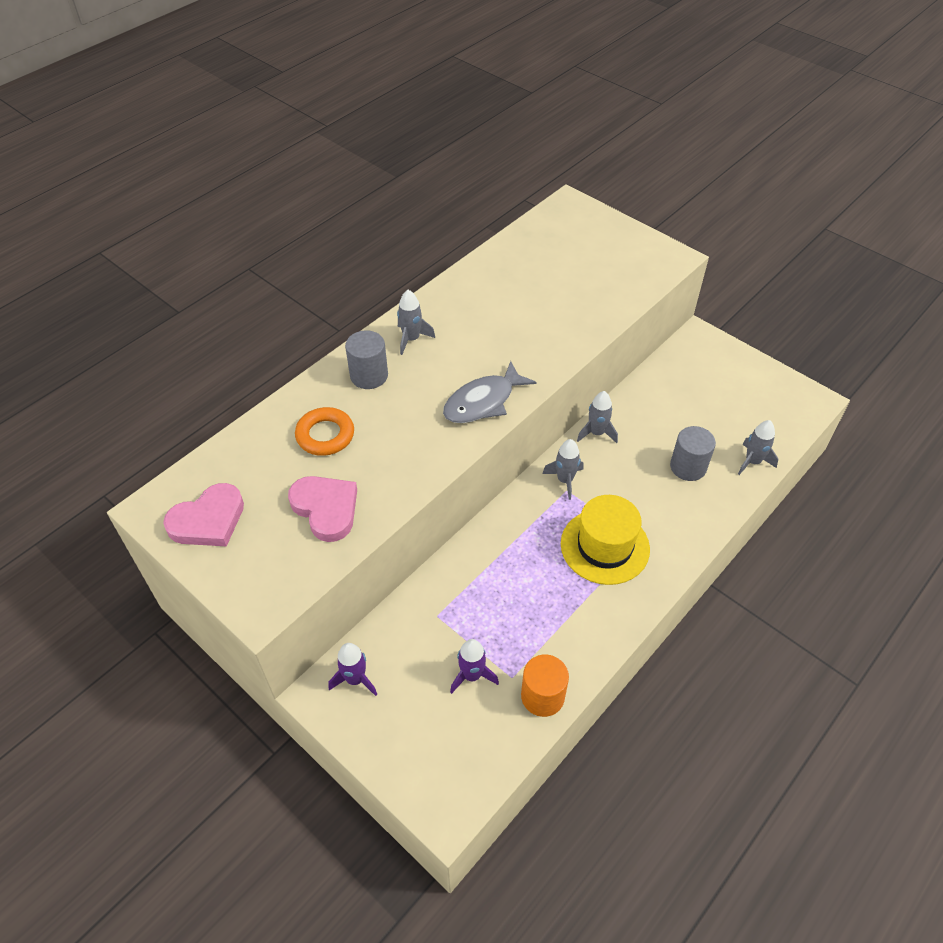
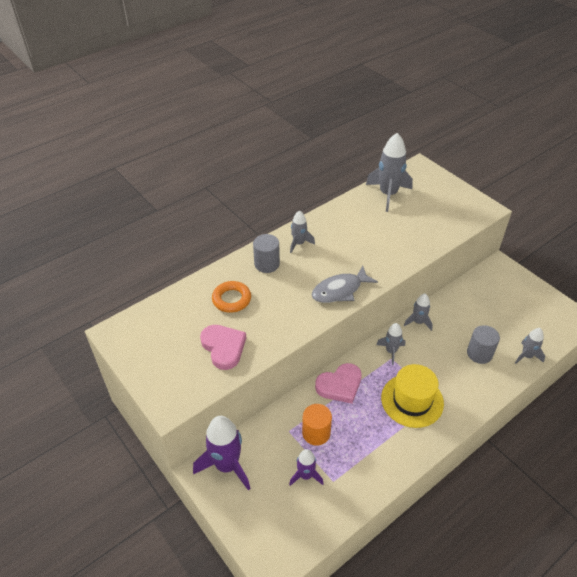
camera: 10 degrees right, 5 degrees down
(208, 520) = (147, 345): pink heart -> pink heart (340, 385)
(355, 679) = (227, 465): purple rocket -> purple rocket, size x1.80
(530, 251) = (388, 194): none -> grey rocket
(542, 696) = (352, 498): orange cylinder -> orange cylinder (316, 433)

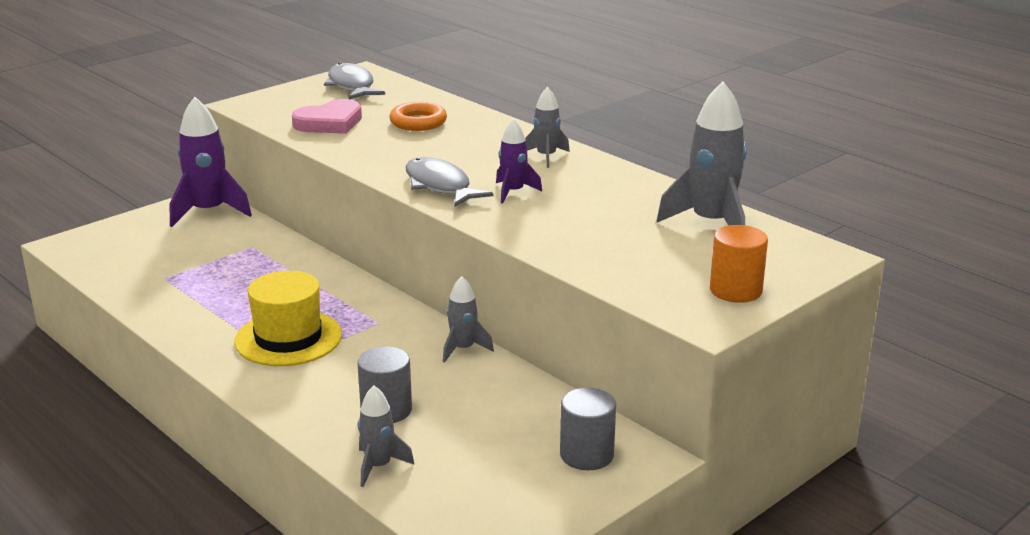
camera: 85 degrees right, 20 degrees down
(146, 337) = (352, 86): none -> grey fish
(267, 264) = (494, 138): grey cylinder -> grey cylinder (586, 455)
(305, 475) = (178, 259): purple rocket -> purple rocket (513, 192)
(316, 433) = (244, 264): orange cylinder -> orange cylinder (735, 290)
(340, 385) = (326, 280): pink heart -> none
(391, 351) = (393, 322): grey rocket -> none

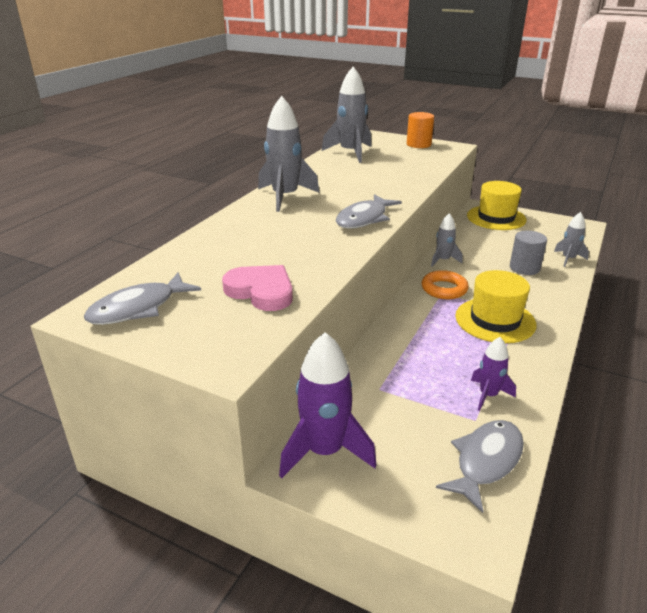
camera: 110 degrees left, 5 degrees up
(119, 267) = (486, 461): none -> grey fish
(418, 122) = (238, 251): orange ring -> orange ring (444, 289)
(513, 192) = (353, 197): purple rocket -> purple rocket (488, 395)
(546, 157) = (285, 197): grey rocket -> grey rocket, size x1.80
(586, 455) = (496, 218): grey cylinder -> yellow hat

